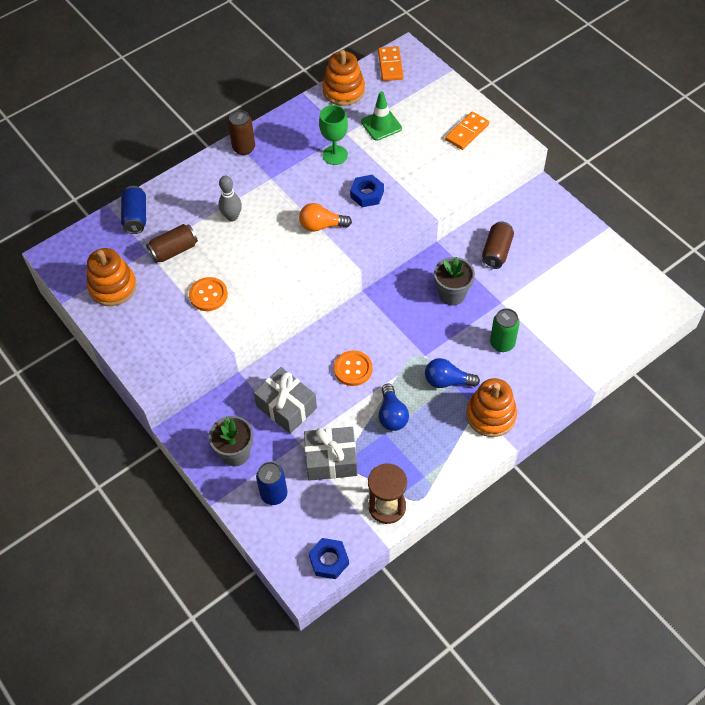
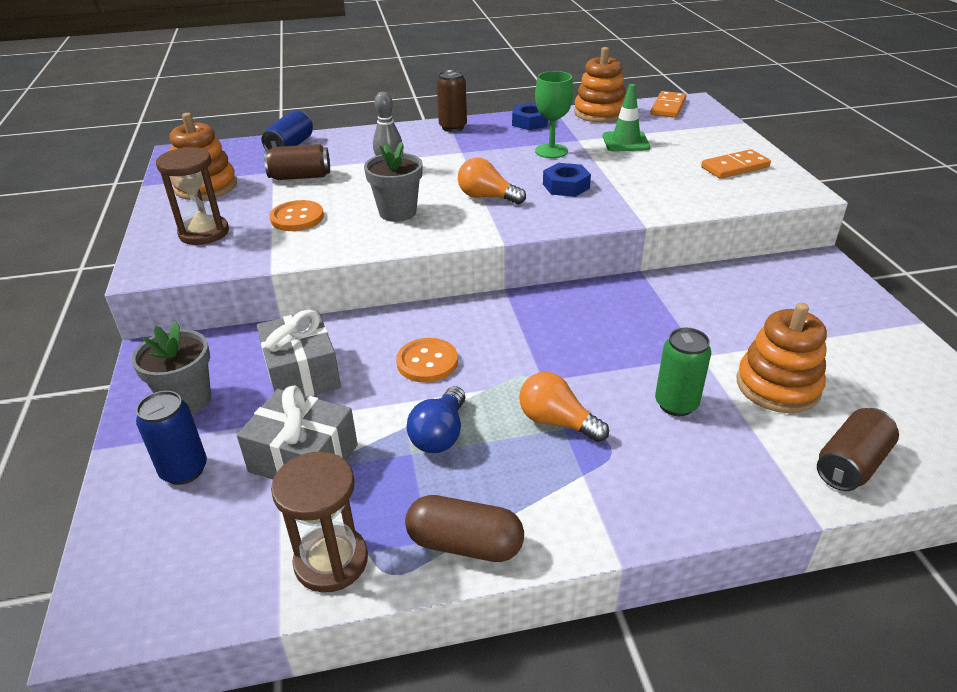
camera: 25 degrees right, 20 degrees down
(157, 334) = (204, 233): none -> brown hourglass
(329, 560) = (167, 606): blue nut -> blue nut (530, 122)
(442, 470) = (465, 544): none -> brown capsule
(447, 381) = (556, 421): blue light bulb -> orange light bulb
(452, 294) = (628, 326): grey flower pot -> grey flower pot (397, 212)
(491, 415) = (602, 493): orange stacking toy -> orange stacking toy (777, 386)
(496, 252) = (723, 302): brown can -> brown can (850, 464)

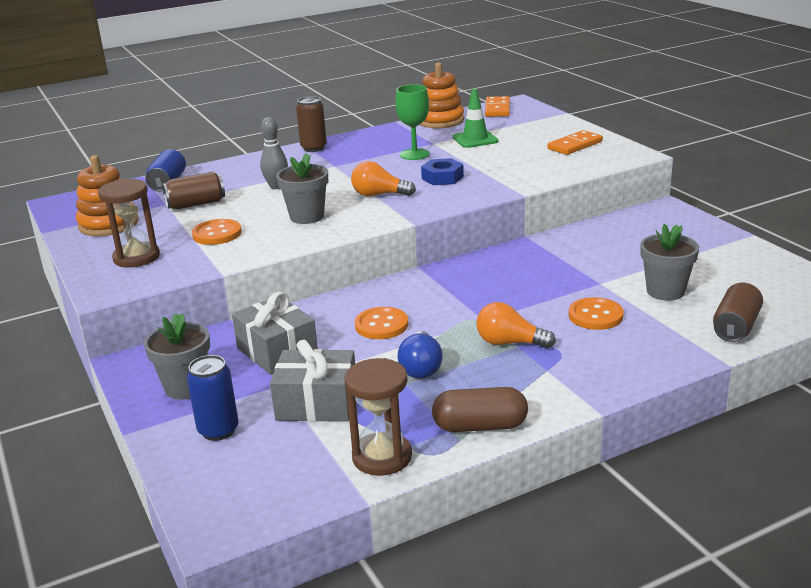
camera: 15 degrees left, 10 degrees down
(530, 122) = (382, 135): blue nut -> none
(676, 404) = (595, 316): green can -> orange button
(777, 386) = (665, 291): orange stacking toy -> grey flower pot

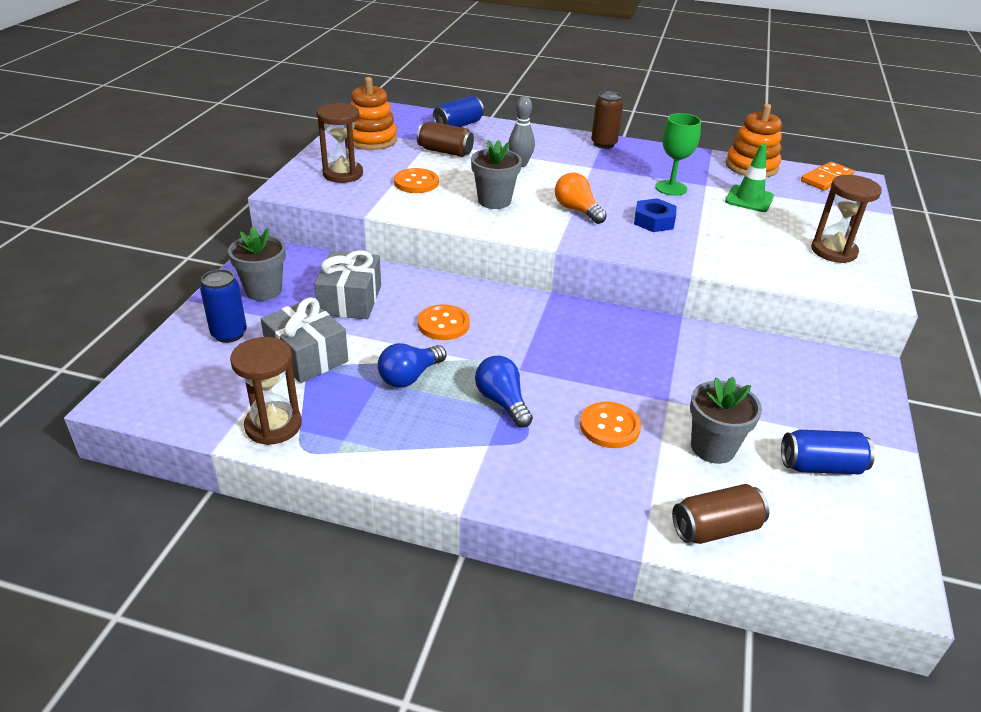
camera: 40 degrees right, 10 degrees up
(480, 426) = (365, 452): brown capsule -> none
(509, 343) = (502, 401): orange light bulb -> blue light bulb
(575, 145) = (833, 251): orange domino -> brown hourglass
(727, 267) = (820, 466): none -> blue can

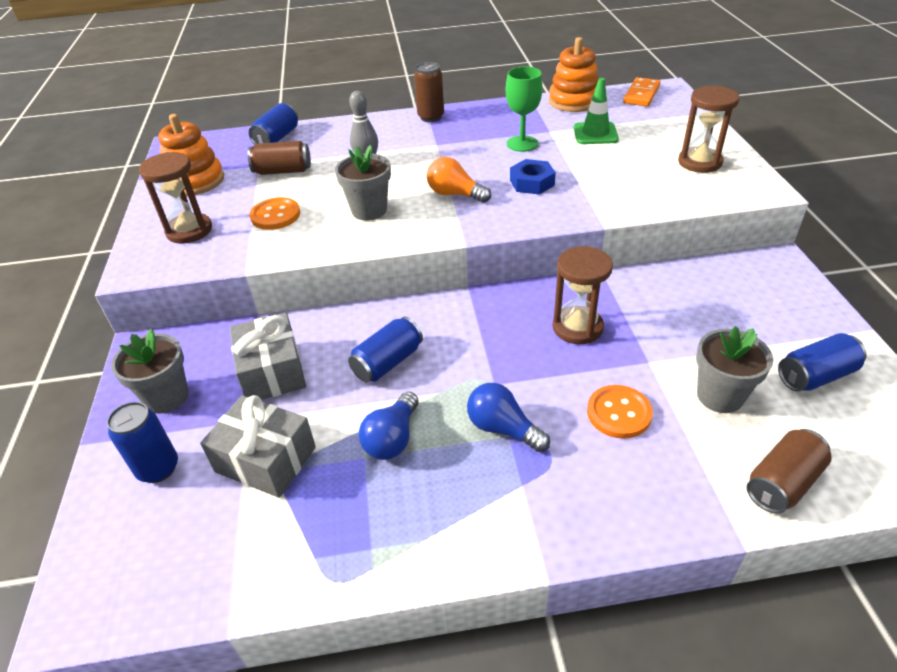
camera: 20 degrees left, 5 degrees up
(273, 425) = (281, 566): brown hourglass -> brown hourglass (577, 327)
(443, 324) = (388, 362): orange button -> blue can

